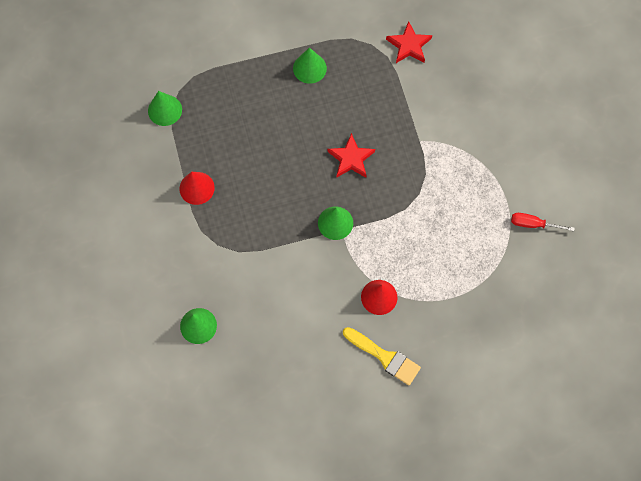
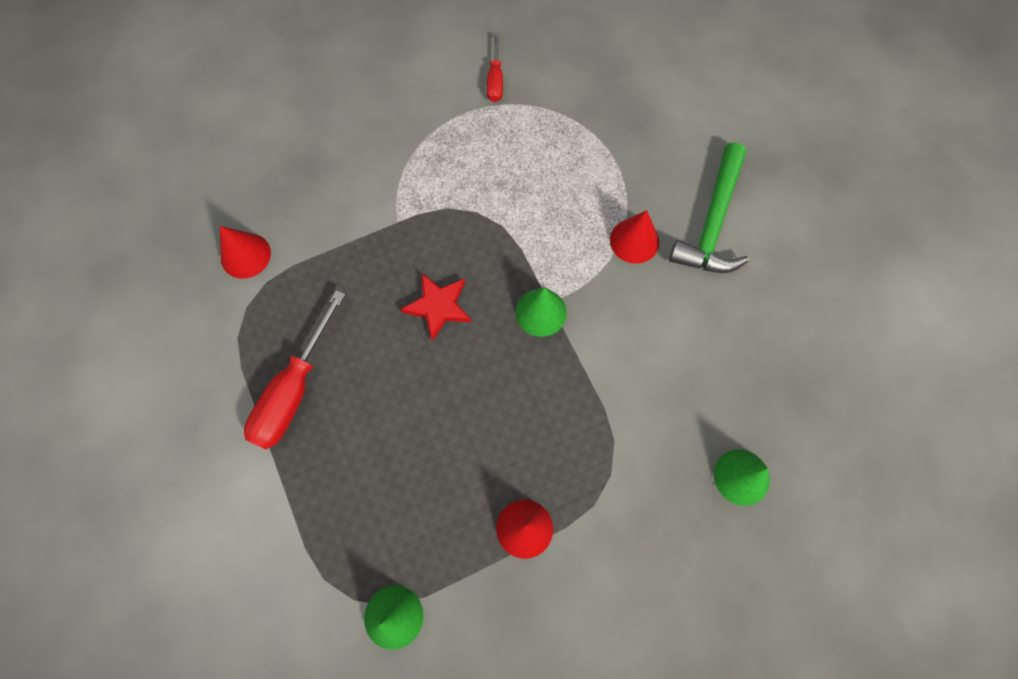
camera: 100 degrees left, 0 degrees up
(309, 68) = (294, 390): green cone -> red screwdriver
(384, 357) = (712, 223): yellow brush -> green hammer
(409, 45) = (245, 255): red star -> red cone

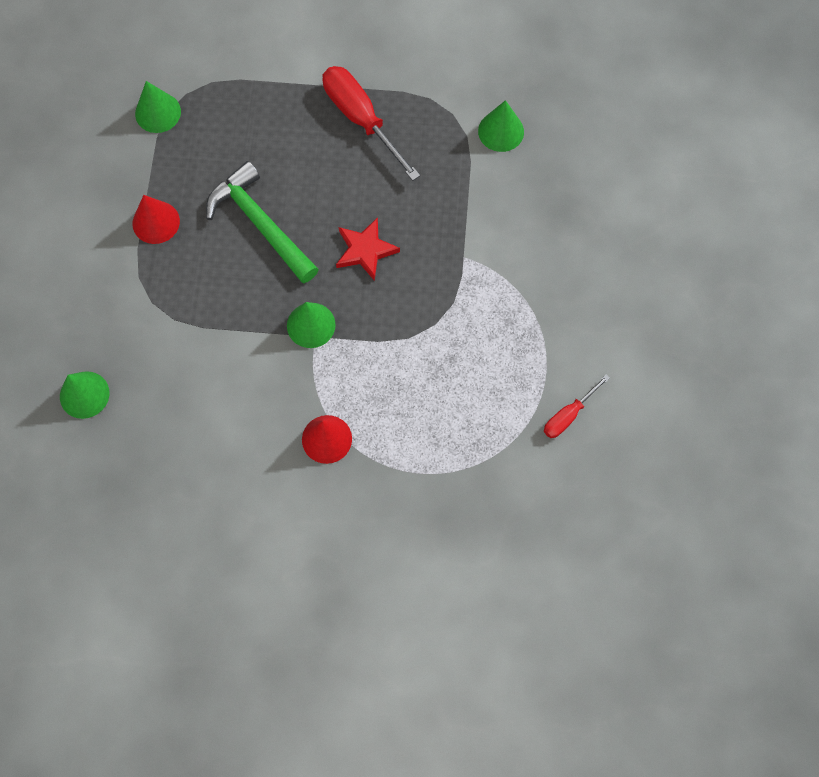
camera: 120 degrees right, 0 degrees up
(245, 255) = (501, 131): red cone -> green cone
(495, 80) = (568, 415): red screwdriver -> red screwdriver turned 75 degrees counterclockwise
(712, 223) = (301, 518): green hammer -> green hammer (260, 223)

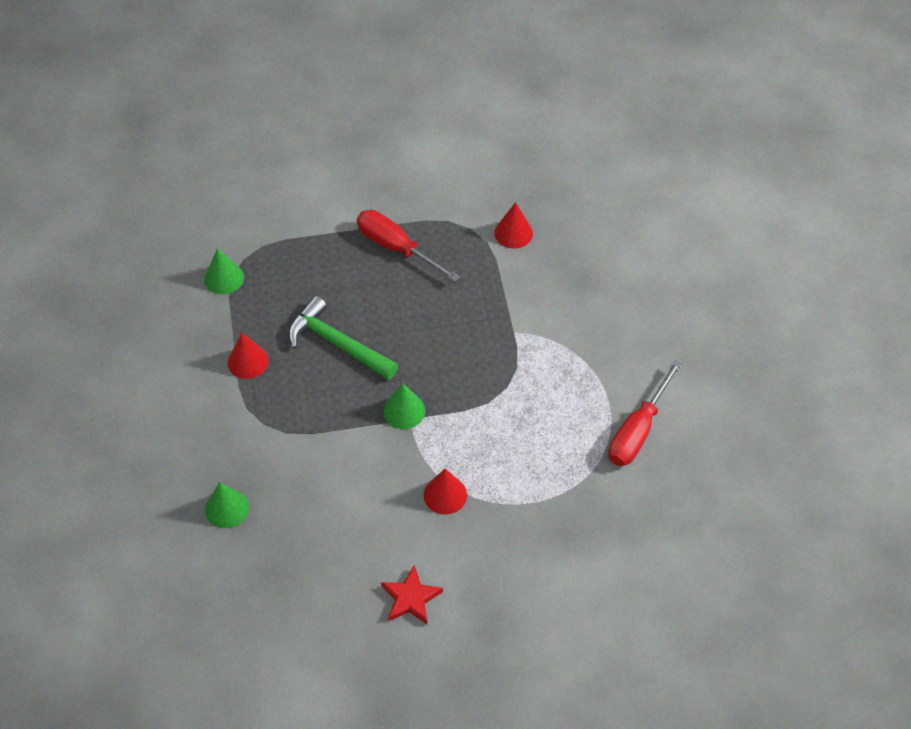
camera: 15 degrees left, 15 degrees down
(365, 250) = (431, 344): red star -> red star (410, 598)
(501, 131) = (513, 233): green cone -> red cone
(568, 415) = (638, 431): red screwdriver -> red screwdriver, size x1.82

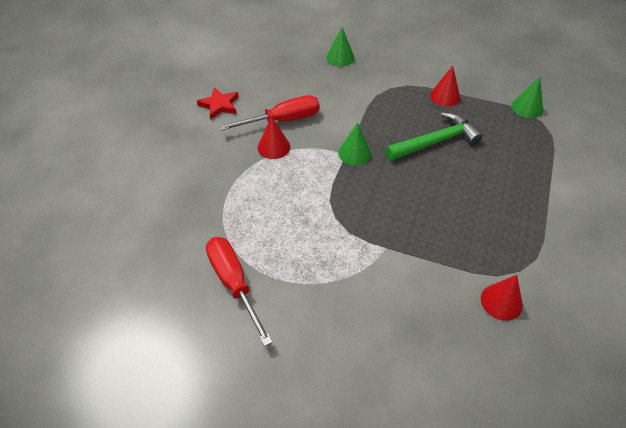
camera: 120 degrees right, 5 degrees down
(396, 247) = (518, 209): red screwdriver -> red screwdriver (283, 120)

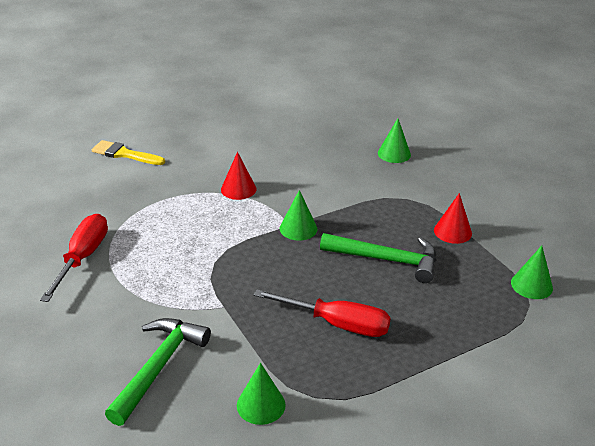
camera: 40 degrees right, 15 degrees down
(143, 169) = (125, 154): none -> yellow brush
(219, 105) = (238, 140): red star -> none
(283, 120) = (273, 175): red screwdriver -> red screwdriver (337, 324)
(408, 327) = (159, 367): none -> green hammer
(501, 302) = (261, 405): red cone -> green cone

